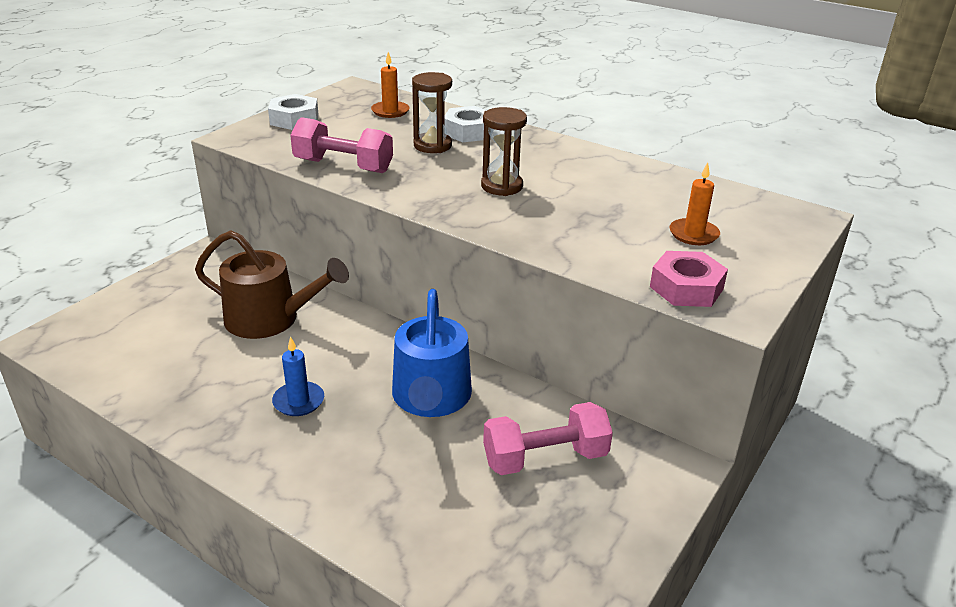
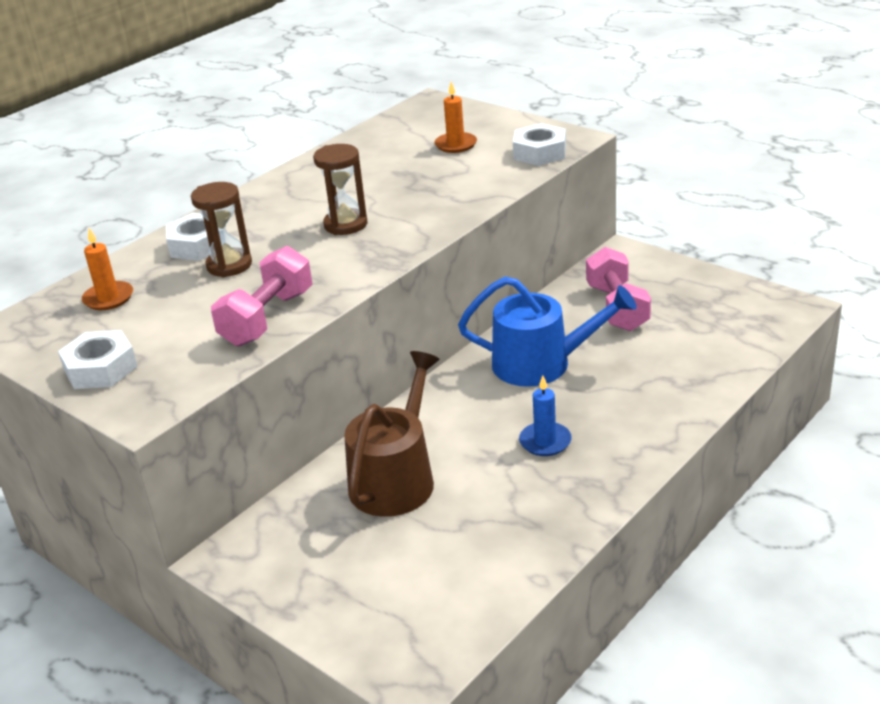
camera: 80 degrees left, 0 degrees up
(686, 288) = (539, 152): pink nut -> white nut

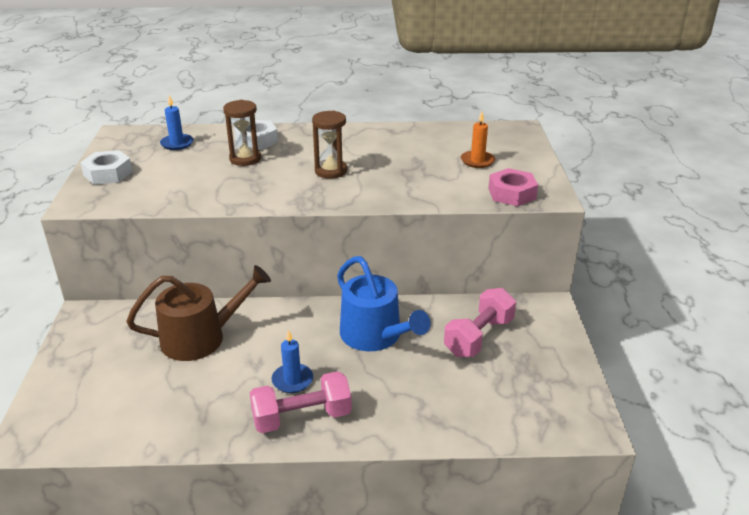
camera: 45 degrees right, 0 degrees up
(108, 298) = (177, 143): orange candle -> blue candle
(267, 318) = (201, 195): pink dumbbell -> pink dumbbell (302, 417)
(539, 152) = (512, 193): white nut -> pink nut

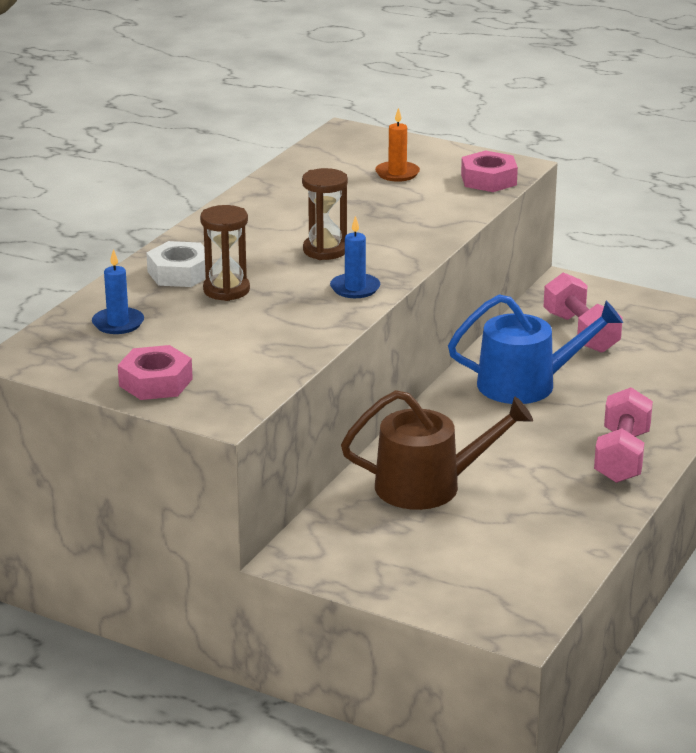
camera: 60 degrees left, 5 degrees down
(108, 173) = (156, 382): white nut -> pink nut
(201, 338) = (428, 486): brown watering can -> brown watering can turned 75 degrees clockwise
(292, 380) = (558, 448): blue candle -> blue candle (355, 288)

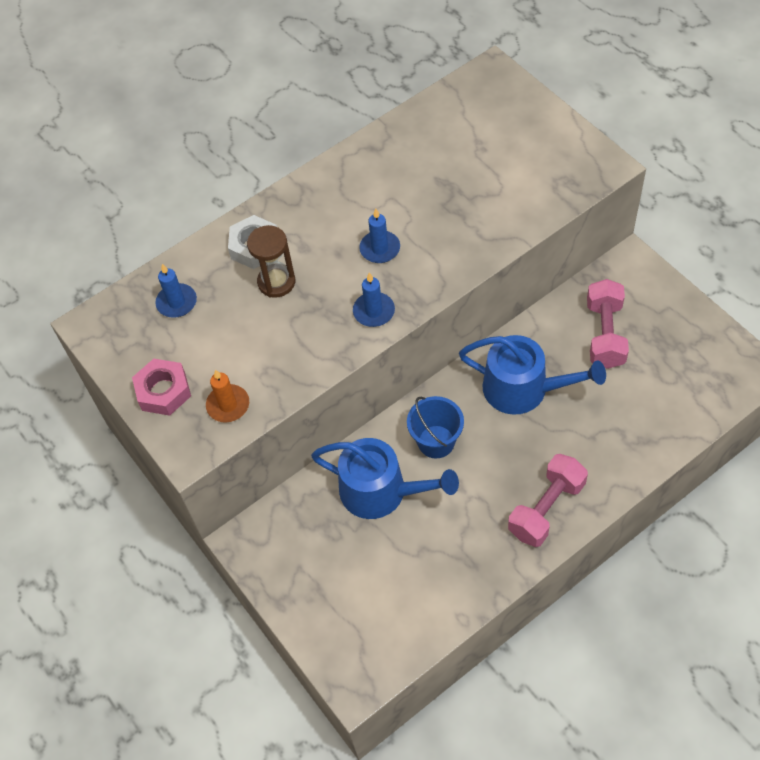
camera: 30 degrees right, 30 degrees up
(325, 250) = (380, 249): brown hourglass -> blue candle
(397, 173) = (498, 150): orange candle -> orange candle (228, 405)
(428, 486) = (381, 491): brown watering can -> blue watering can
(461, 439) = (436, 442): none -> blue bucket
(488, 180) = (569, 181): pink nut -> none

